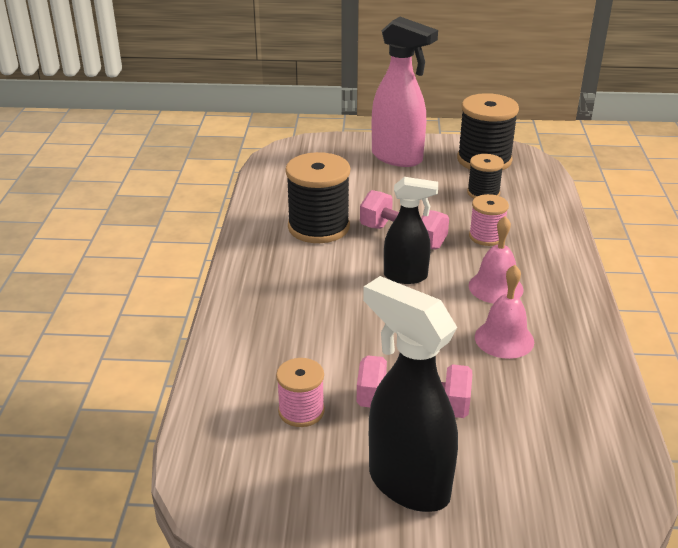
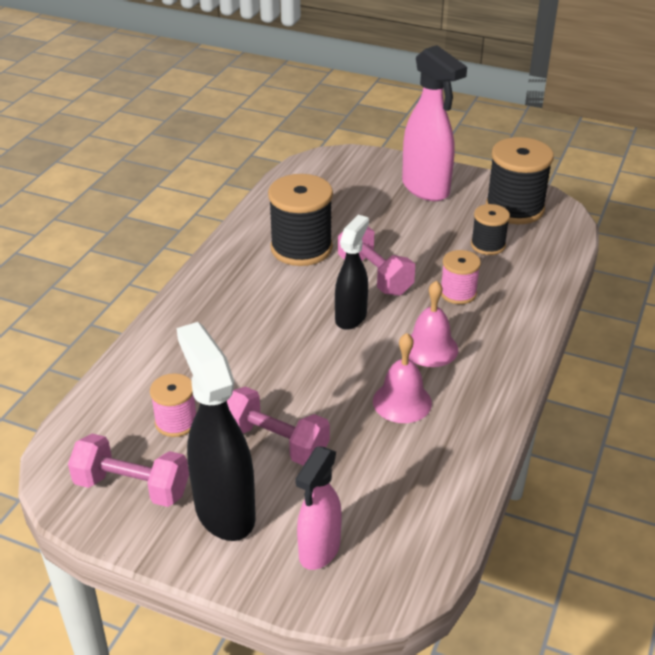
camera: 20 degrees right, 5 degrees up
(297, 487) = (132, 487): none -> pink dumbbell
(406, 276) = (351, 317): black spray bottle -> black spray bottle turned 90 degrees counterclockwise
(525, 495) = (319, 551): none -> pink spray bottle

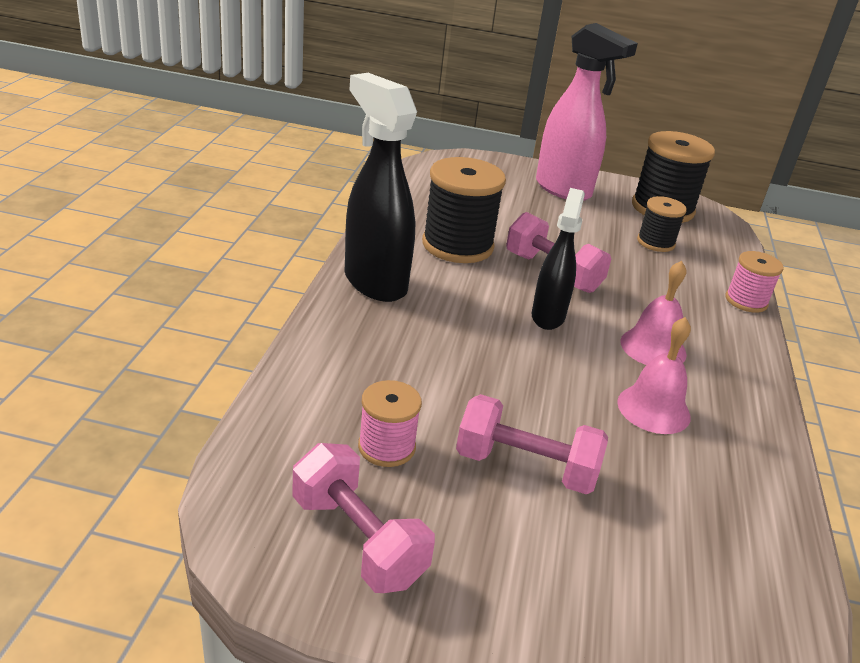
camera: 15 degrees left, 5 degrees down
(132, 487) = (358, 540): pink dumbbell -> pink dumbbell turned 45 degrees clockwise
(224, 511) = (498, 564): black spray bottle -> black spray bottle (374, 282)
(319, 551) = (649, 610): pink spray bottle -> none
(458, 293) = (651, 289): pink spool -> pink spool (746, 301)

